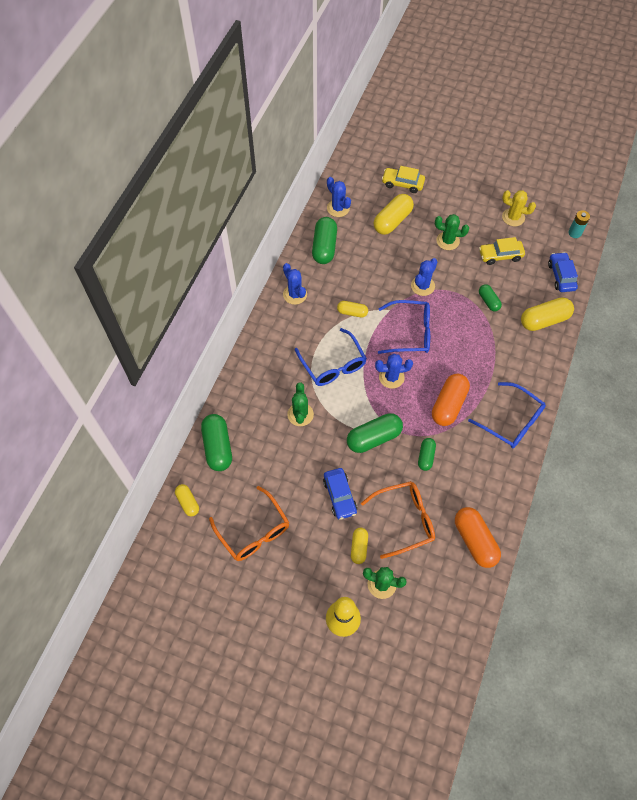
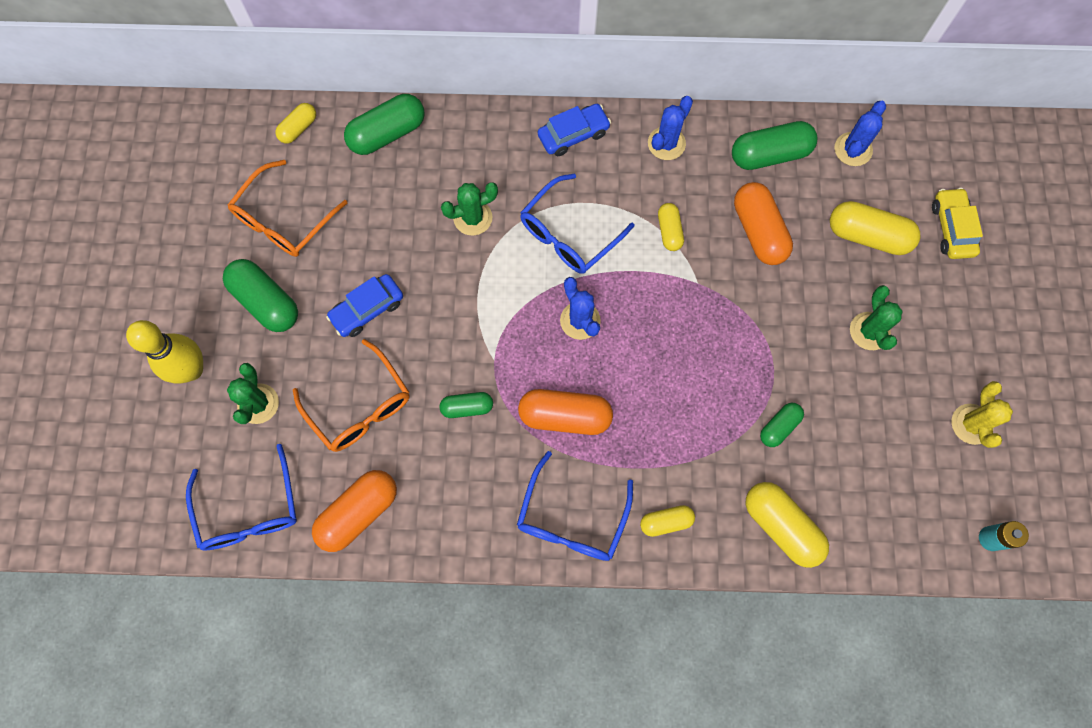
camera: 70 degrees right, 10 degrees up
(359, 547) = (301, 358): yellow capsule -> yellow capsule (666, 522)
(369, 269) = (758, 231): none -> orange capsule
(373, 438) = (471, 326): green capsule -> green capsule (266, 302)
(410, 332) = (669, 324): blue glasses -> blue glasses (249, 510)
(422, 286) = (763, 318): blue cactus -> none
(500, 255) = (880, 423): yellow car -> none
(561, 276) = (884, 534): blue car -> blue car (573, 134)

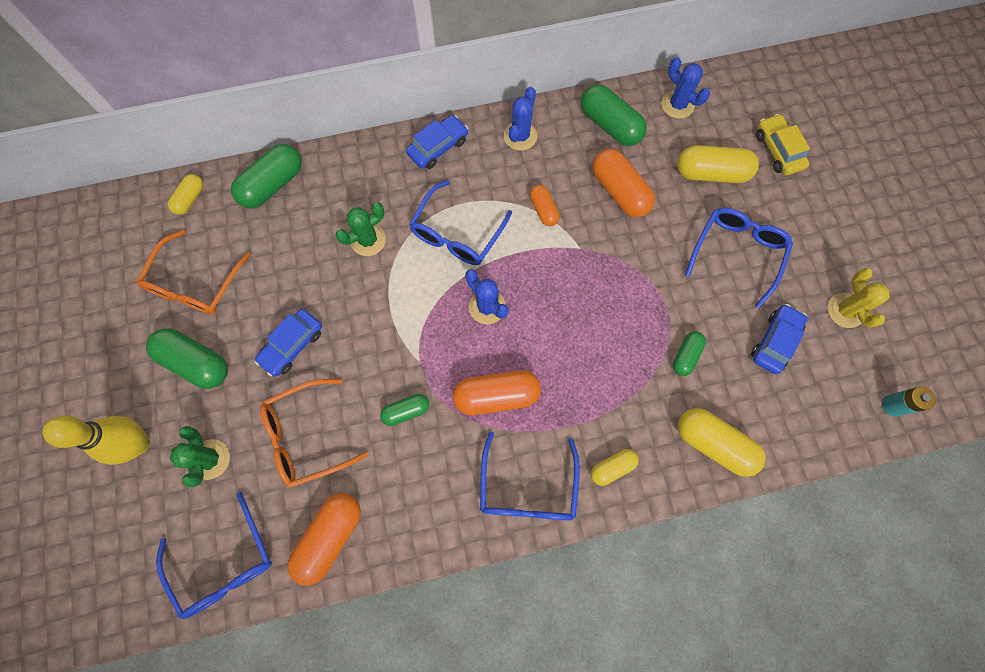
camera: 15 degrees left, 0 degrees up
(359, 406) = (307, 436): orange glasses -> orange glasses turned 120 degrees clockwise
(669, 231) = (543, 210): yellow capsule -> orange capsule
(769, 154) = (610, 125): green capsule -> green capsule turned 75 degrees clockwise
(853, 149) = (677, 105): blue cactus -> blue cactus turned 60 degrees counterclockwise
(869, 331) = (737, 253): green cactus -> blue glasses
(881, 437) = (774, 341): none -> blue car

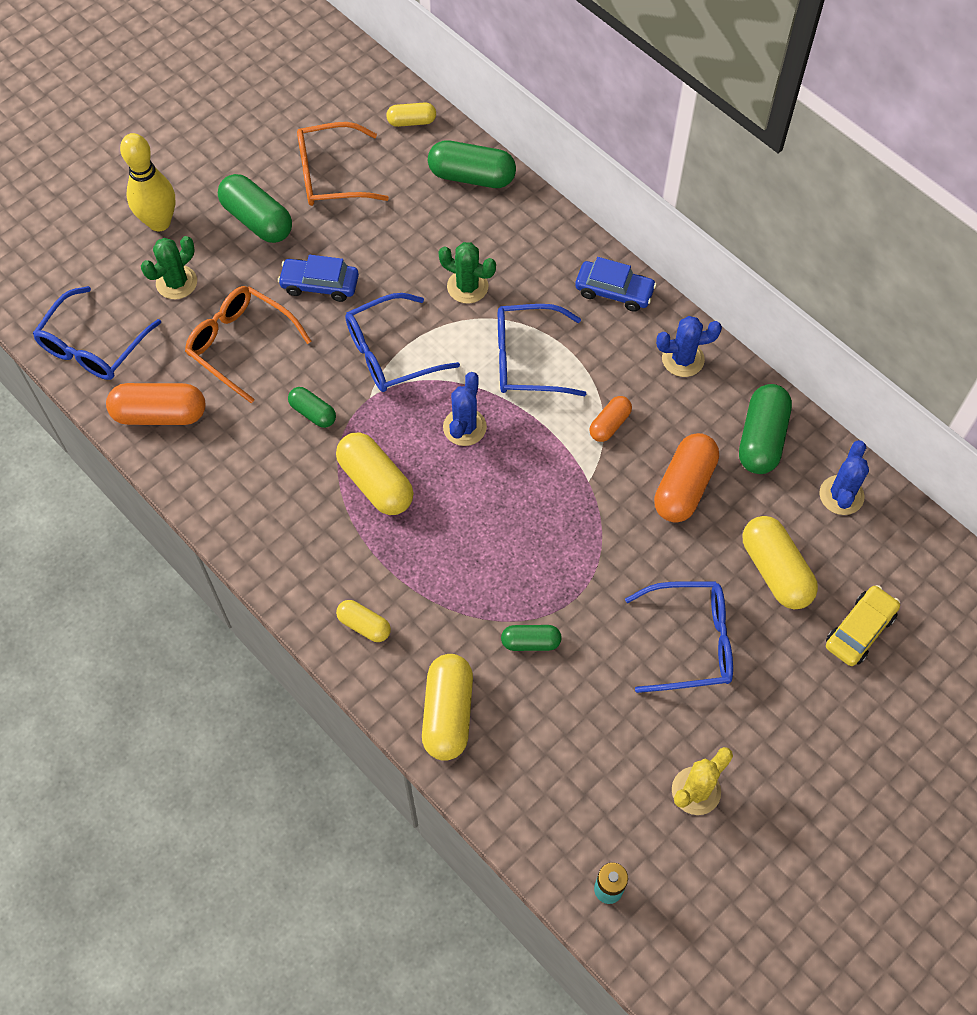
camera: 60 degrees right, 10 degrees down
(196, 362) = (257, 220): green capsule -> green capsule turned 45 degrees counterclockwise
(496, 396) = (375, 483): orange capsule -> yellow capsule
(527, 488) = (299, 557): blue glasses -> blue glasses (390, 353)
(774, 341) = (606, 728): blue car -> none

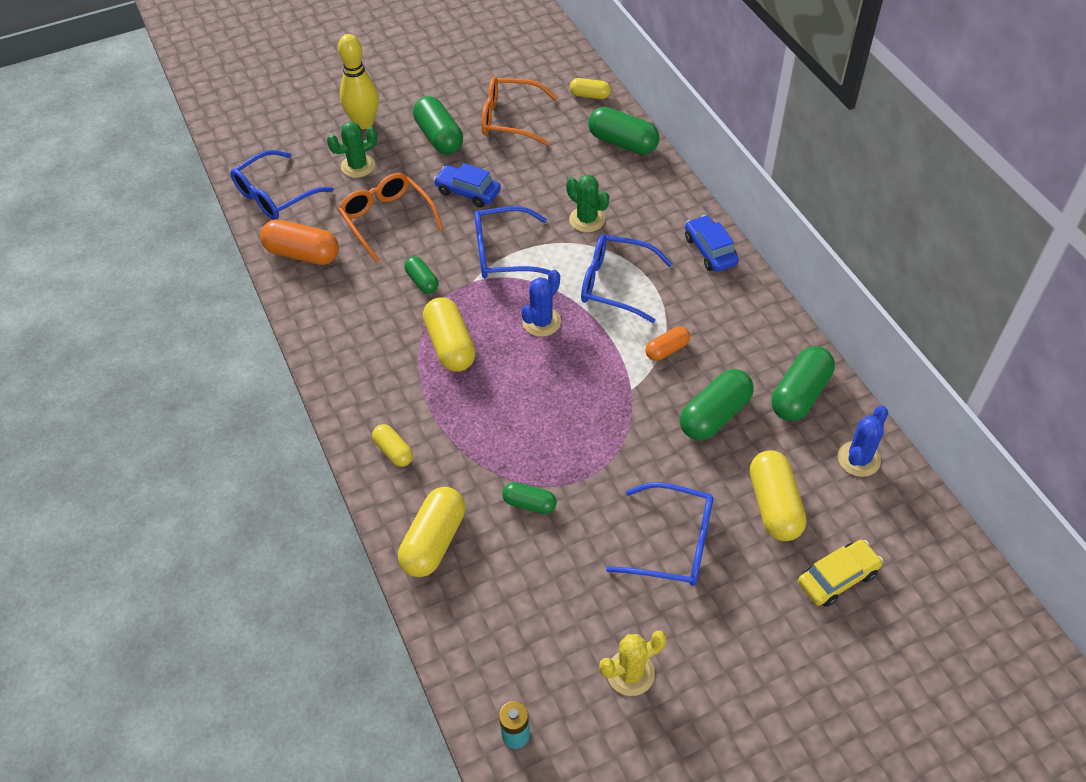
camera: 20 degrees right, 10 degrees down
(614, 291) = (710, 250): blue car -> blue car turned 150 degrees counterclockwise
(683, 359) = (751, 315): blue cactus -> none
(684, 487) = (715, 415): orange capsule -> green capsule

